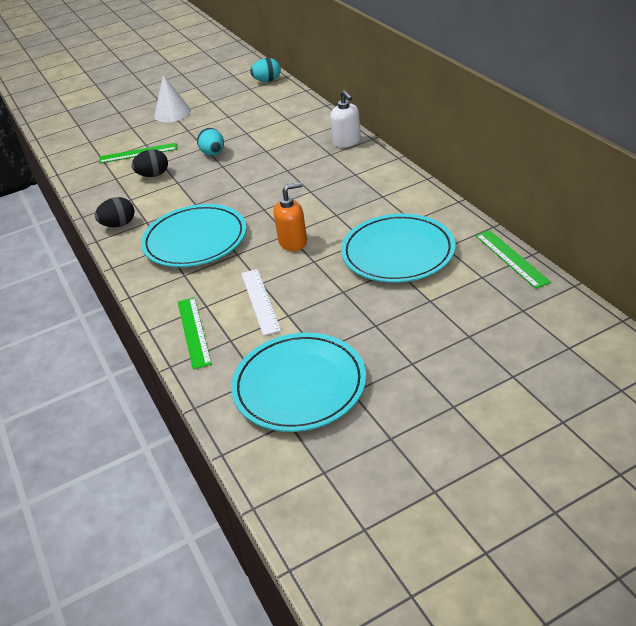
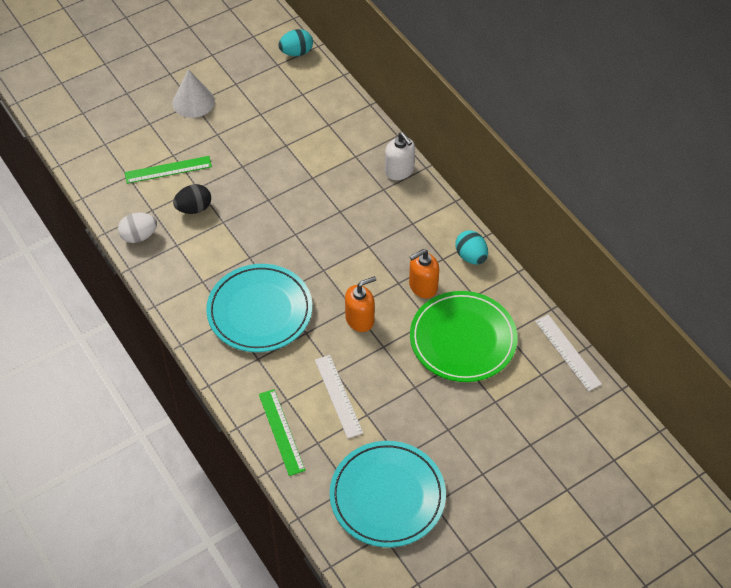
camera: 10 degrees left, 15 degrees up
(98, 195) = (139, 236): none -> white egg
(119, 225) = (173, 283): black egg -> none
(213, 154) = (254, 178): turquoise egg -> turquoise egg (471, 256)
(360, 216) = (423, 286): none -> orange soap dispenser
(398, 253) = (463, 339): turquoise plate -> green plate
(511, 258) = (568, 352): green ruler -> white ruler

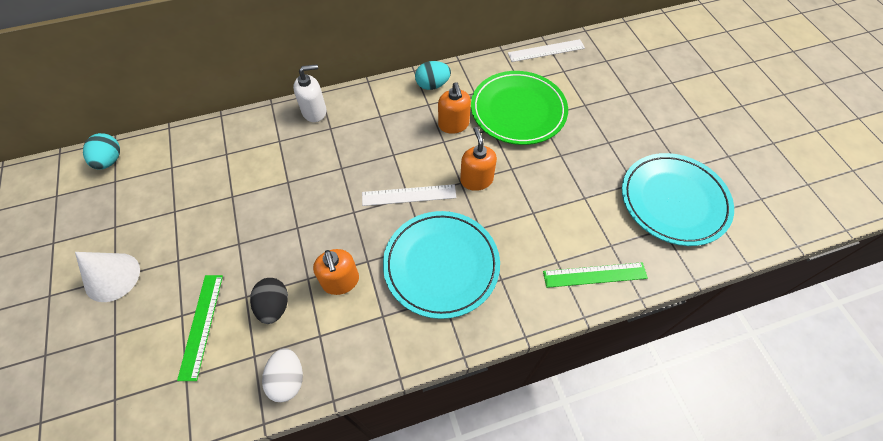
camera: 75 degrees left, 5 degrees up
(226, 244) = (341, 281): none -> orange soap dispenser
(338, 396) = (560, 216): white ruler -> white ruler (409, 195)

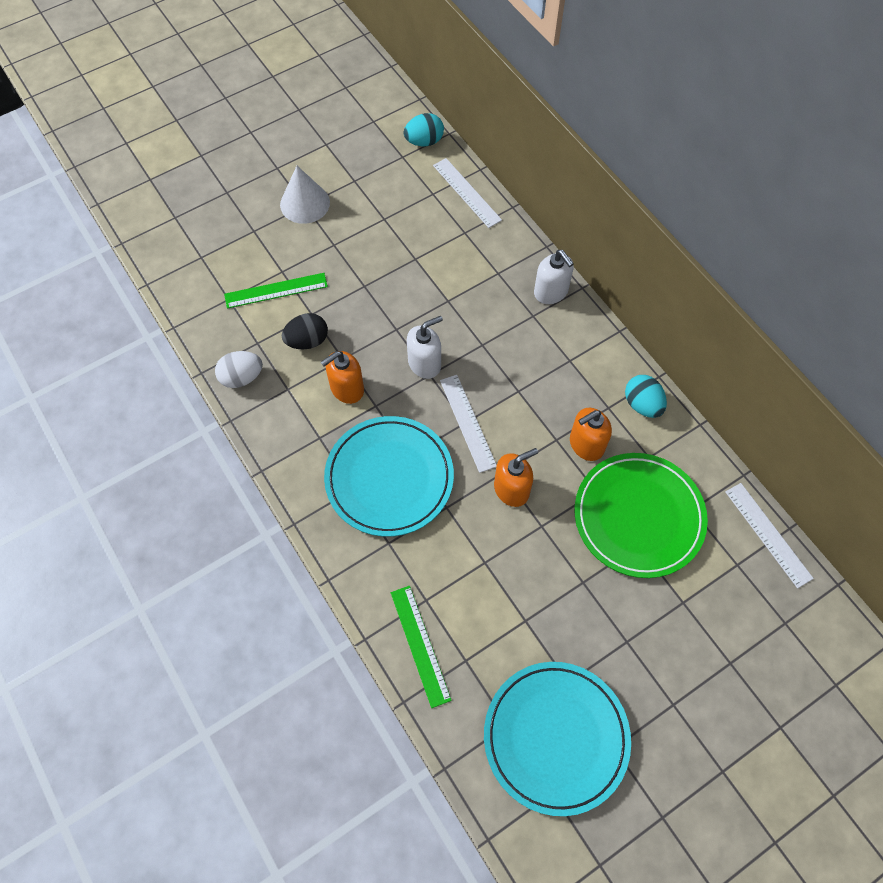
camera: 75 degrees right, 5 degrees up
(186, 142) = (467, 192): none -> white ruler
(341, 213) = (425, 363): none -> white soap dispenser

